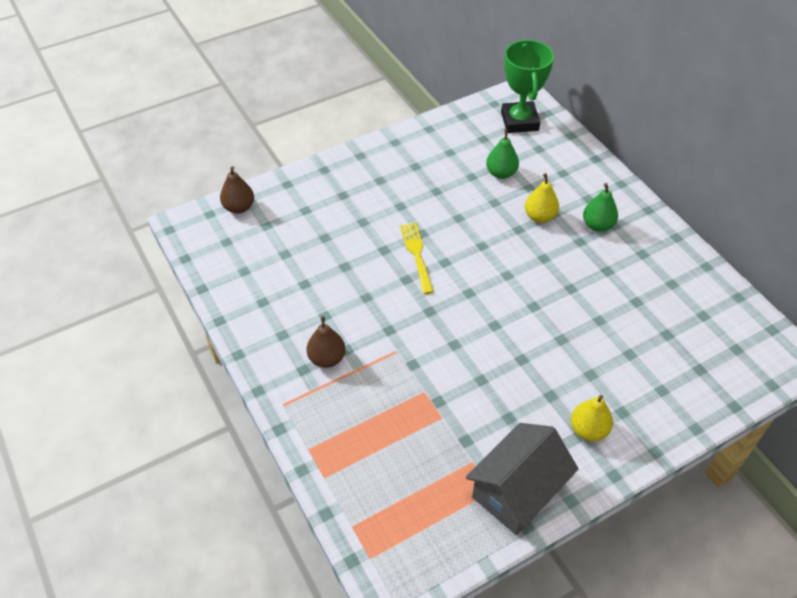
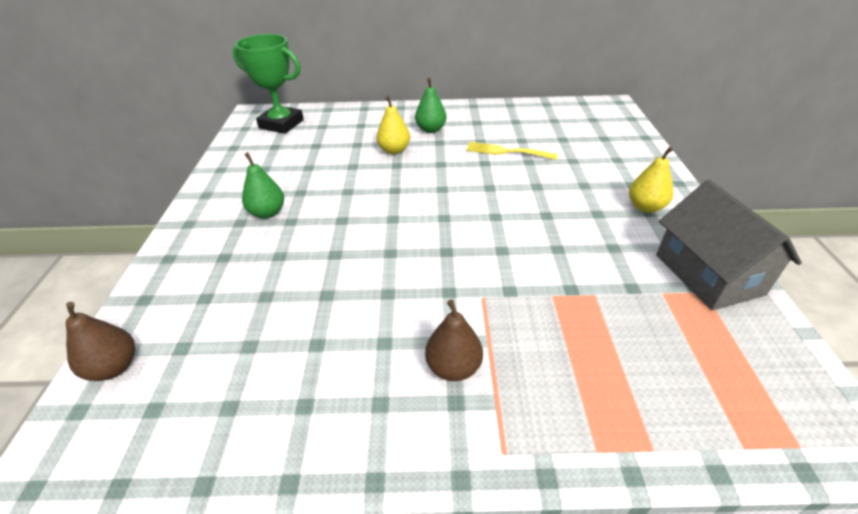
camera: 60 degrees left, 10 degrees down
(417, 254) = (365, 233): yellow fork -> yellow fork (507, 151)
(501, 173) = (324, 151): green pear -> green pear (267, 213)

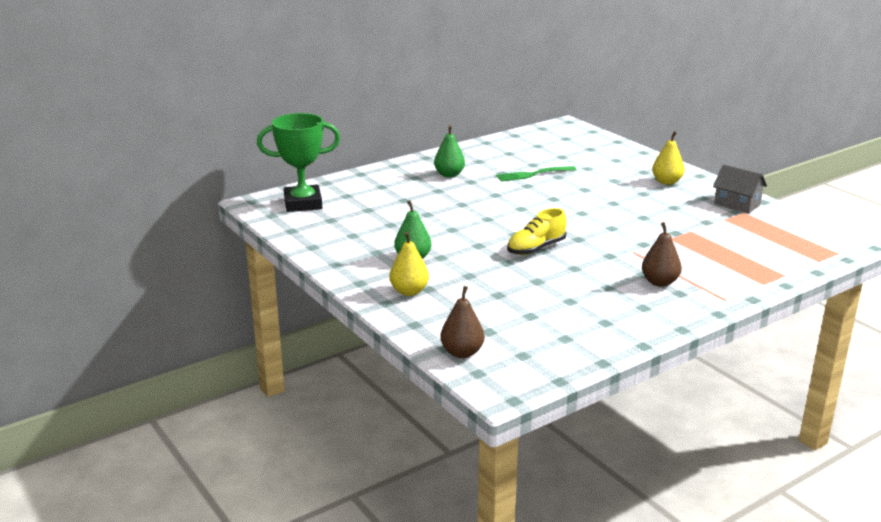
camera: 35 degrees left, 15 degrees down
(386, 247) = (536, 249): none -> yellow shoe
(394, 150) = (443, 196): yellow pear -> yellow pear (409, 291)
(507, 151) = (533, 174): yellow fork -> green fork
(708, 274) = (737, 204): grey house -> grey house, size x0.64

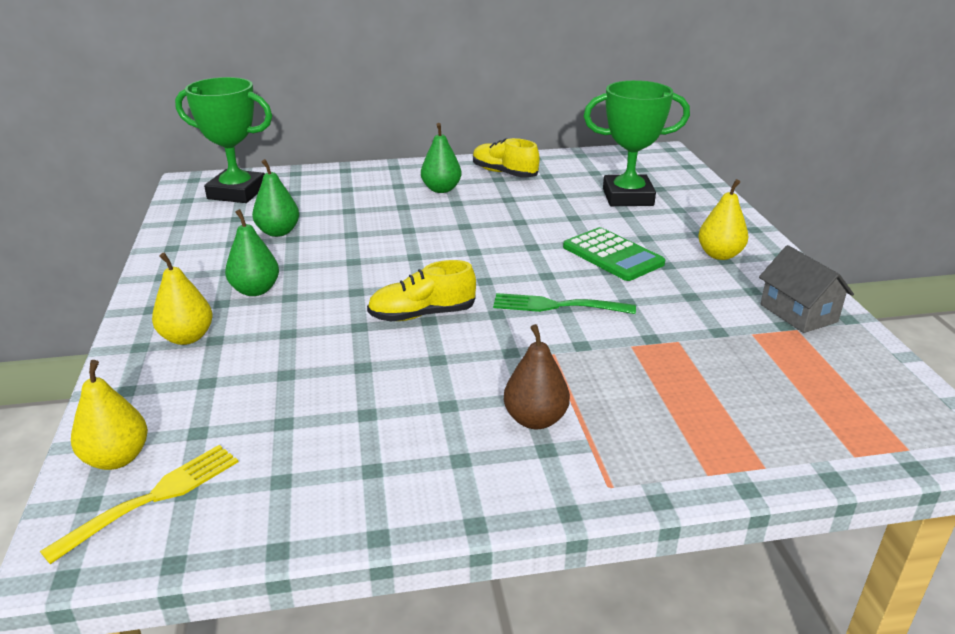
camera: 25 degrees right, 5 degrees up
(374, 222) = (278, 232): none -> green pear
(462, 353) = (117, 458): brown pear -> yellow pear
(478, 156) = (504, 173): none -> yellow shoe
(509, 362) = (153, 498): none -> yellow fork
(533, 174) = (544, 208): green fork -> green fork (557, 306)
(577, 158) = (627, 197): none -> green trophy
(607, 194) = (612, 255): none -> green calculator

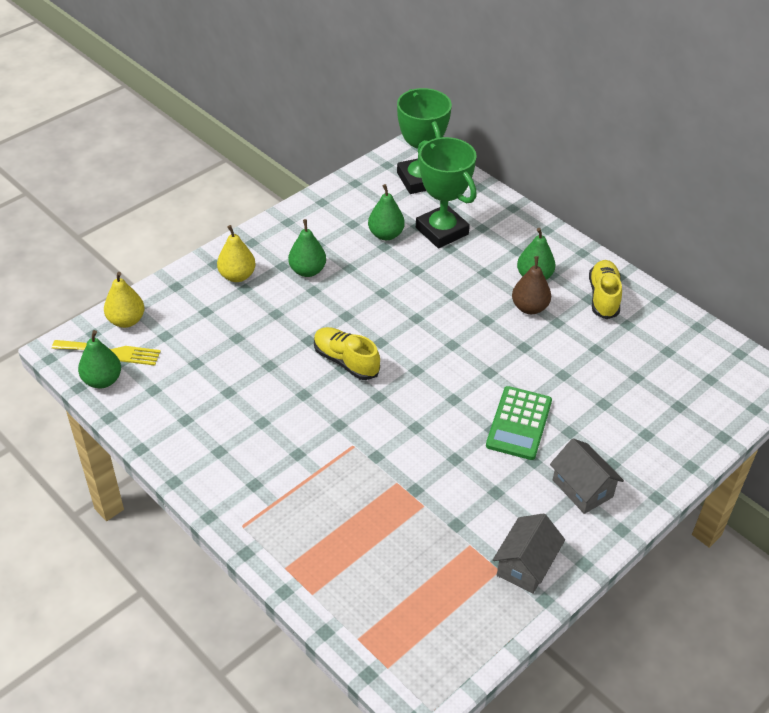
camera: 55 degrees right, 15 degrees up
(196, 528) = (102, 380): none -> green pear
(535, 419) = (278, 467): brown pear -> brown pear (529, 307)
(557, 306) = (415, 422): green fork -> none
(627, 197) = (637, 392): green trophy -> green trophy (442, 231)
(719, 255) = (582, 488): yellow pear -> grey house

